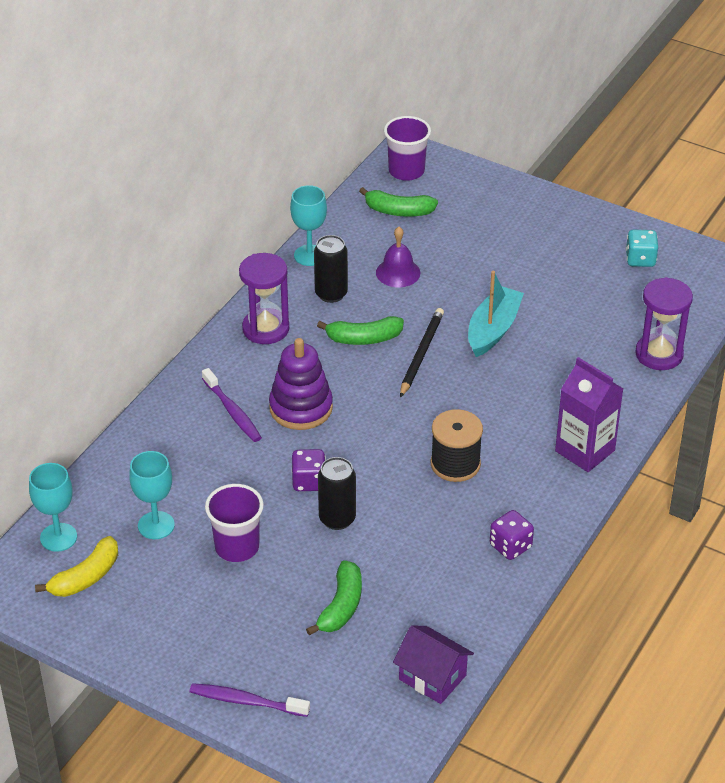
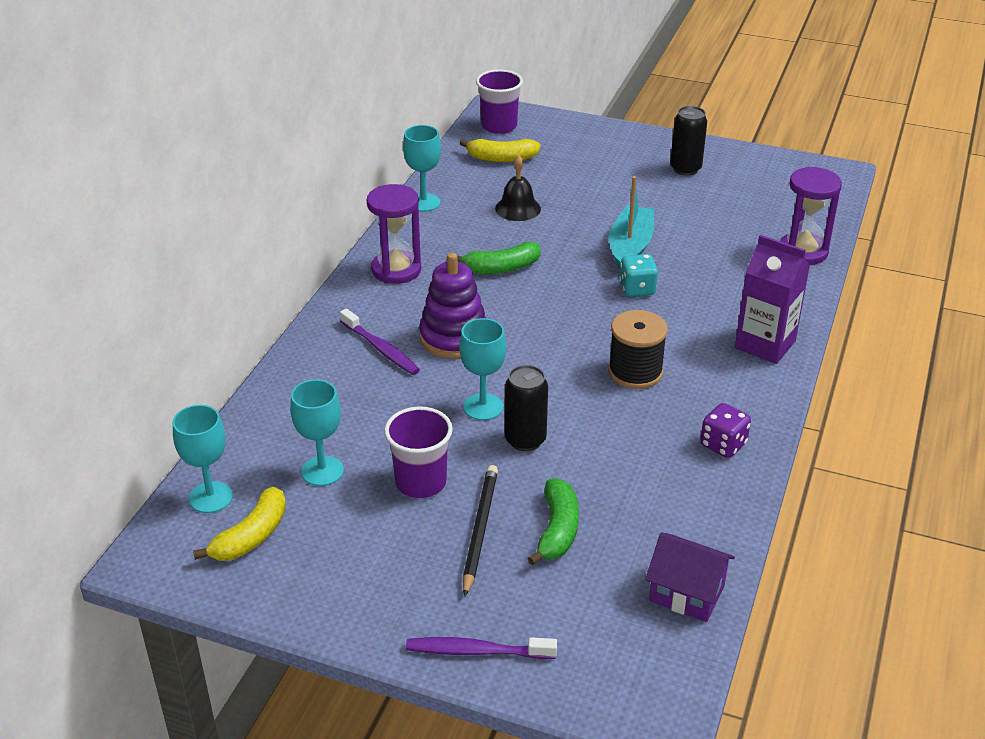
camera: 10 degrees left, 5 degrees down
(309, 482) = (483, 407): purple dice -> turquoise goblet
(331, 294) = (455, 233): black can -> black can (685, 169)
(398, 211) = (501, 158): green banana -> yellow banana
(398, 272) = (518, 208): purple bell -> black bell
(421, 354) = (564, 275): black pencil -> black pencil (479, 530)
(640, 259) = (751, 175): turquoise dice -> turquoise dice (637, 289)

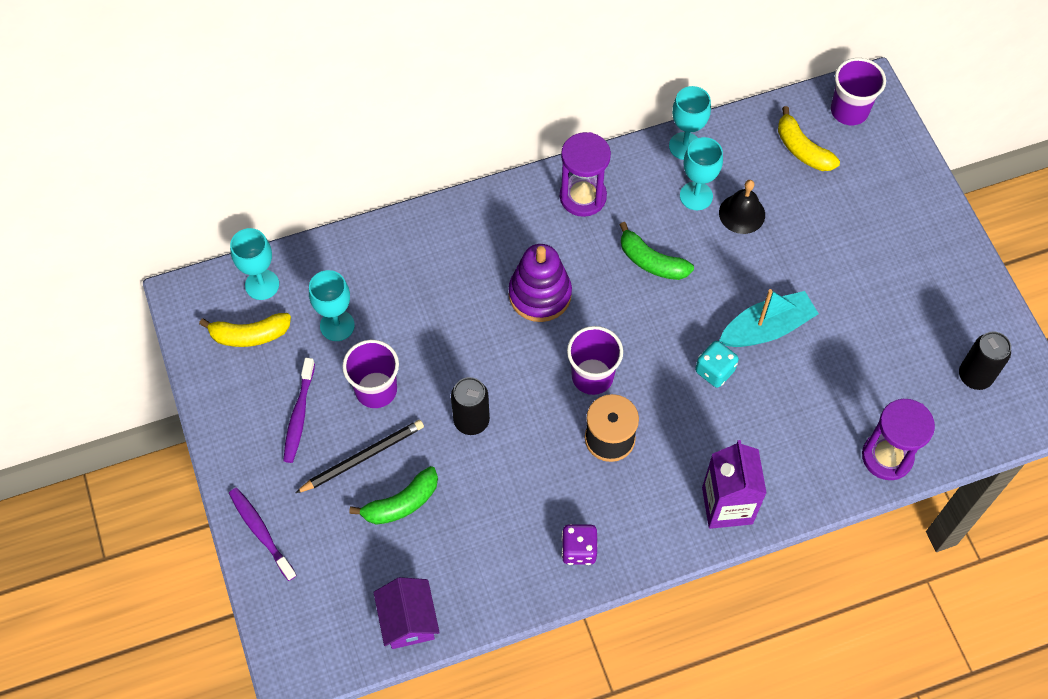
camera: 50 degrees right, 25 degrees up
(380, 348) = (485, 259): purple toothbrush -> purple toothbrush (299, 415)
(483, 407) = (482, 370): turquoise goblet -> turquoise goblet (696, 196)
(566, 350) = (592, 376): none -> purple cup
(685, 169) = (927, 290): black can -> black can (975, 376)

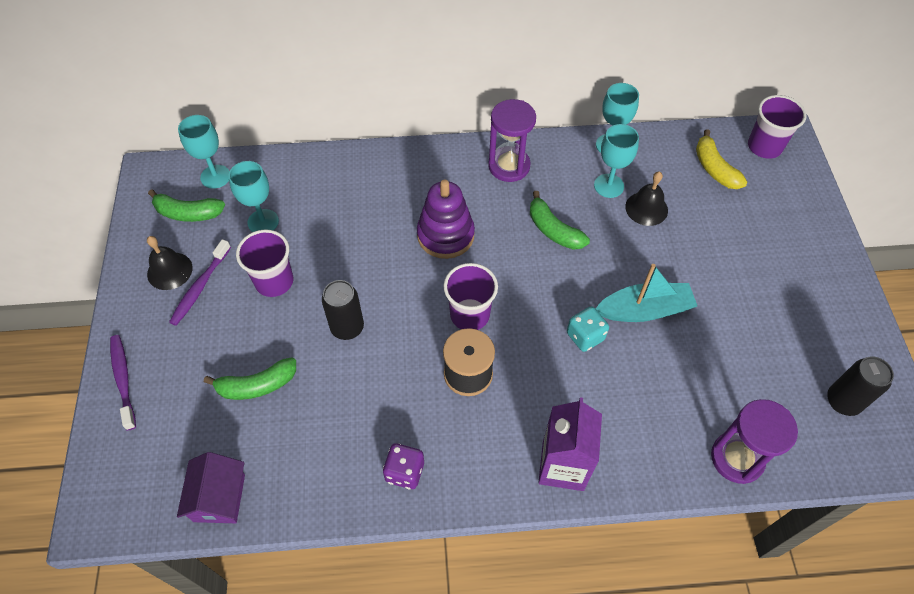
camera: 15 degrees right, 5 degrees down
(249, 335) = (188, 213): yellow banana -> green banana
(258, 405) = (169, 271): none -> black bell
(362, 457) = (239, 336): black pencil -> none

